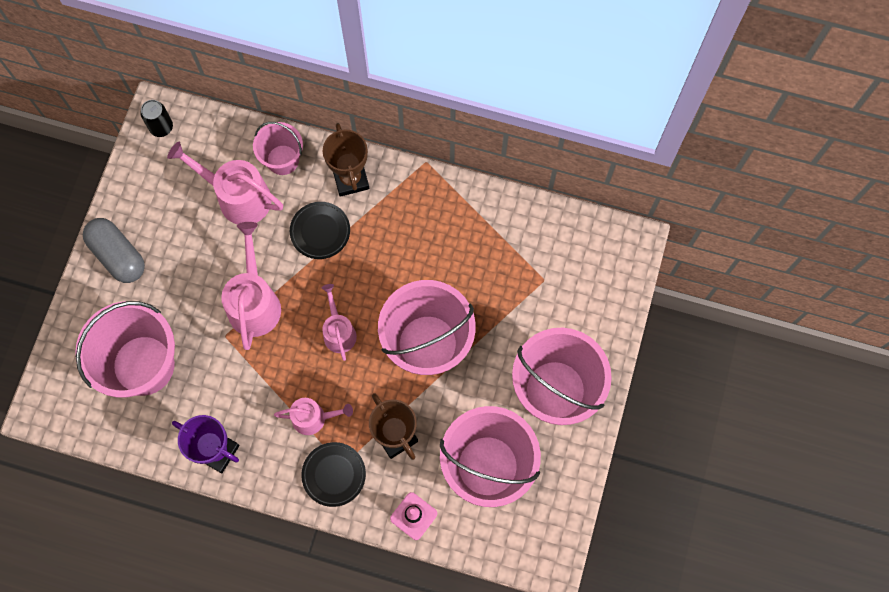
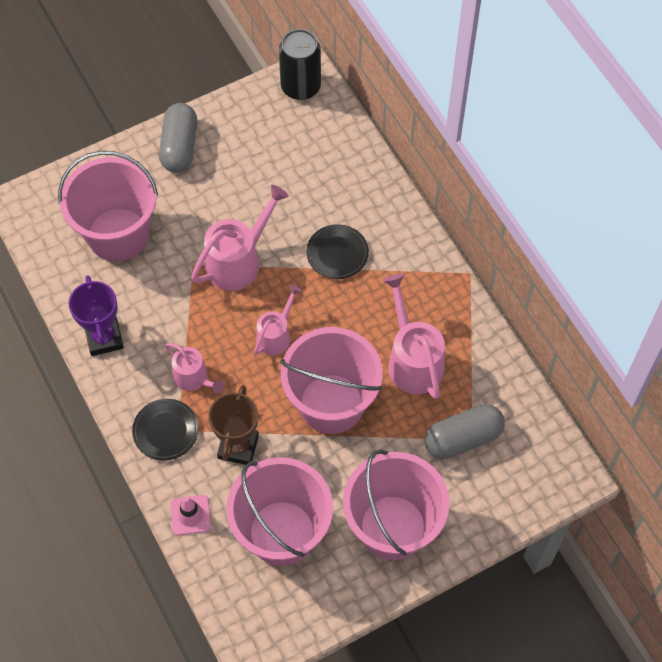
camera: 45 degrees right, 10 degrees down
(161, 127) = (300, 87): black can -> black can, size x1.67
(238, 197) = (303, 179): pink watering can -> pink watering can (413, 360)
(282, 160) = (363, 181): pink bucket -> none
(350, 179) = (399, 237): brown trophy -> none
(538, 284) = (463, 438): none -> grey capsule

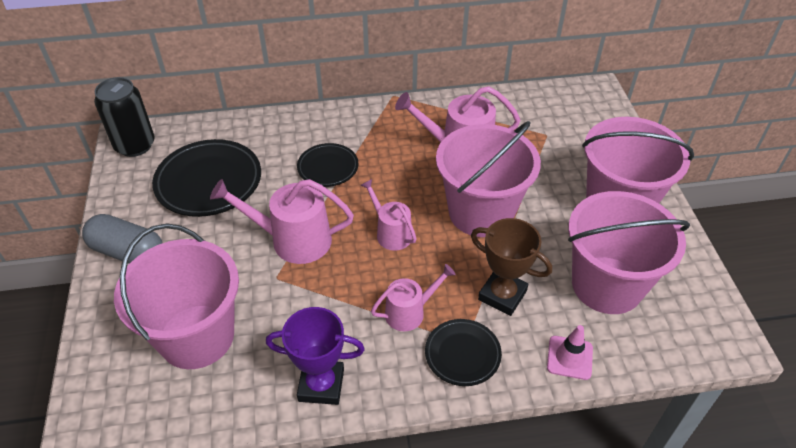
camera: 70 degrees left, 15 degrees down
(238, 261) = (293, 240): pink watering can -> pink watering can turned 60 degrees counterclockwise
(279, 166) = (209, 182): none -> black plate
(463, 438) = (544, 139): grey capsule -> none

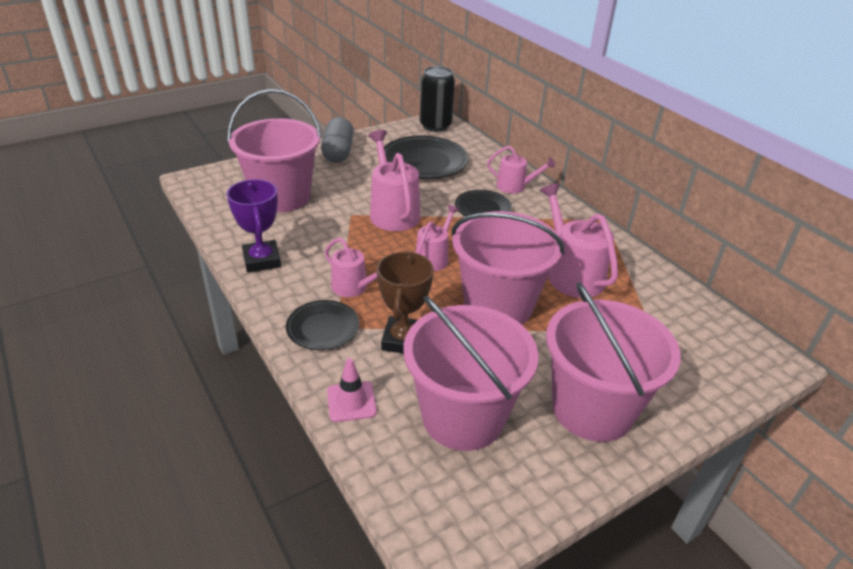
camera: 65 degrees right, 10 degrees down
(304, 130) = (515, 186): none -> pink watering can

